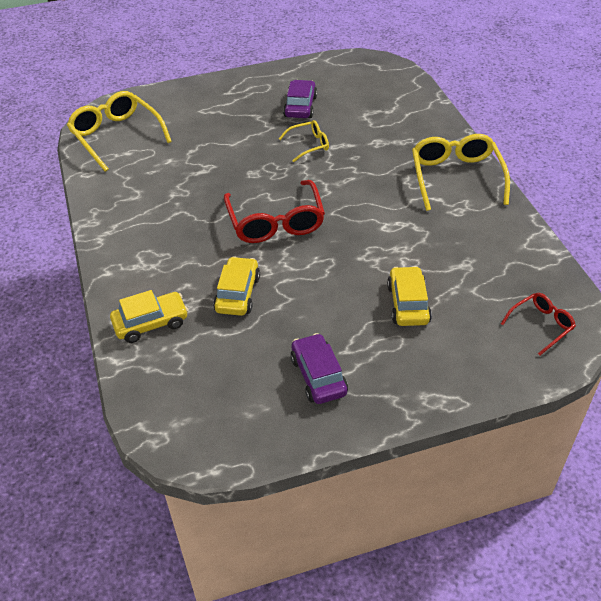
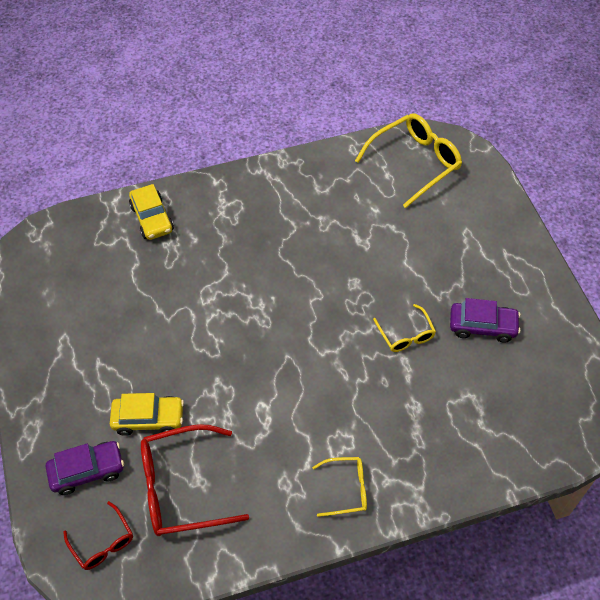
camera: 90 degrees right, 10 degrees up
(237, 294) = (179, 278): yellow car -> none
(275, 222) = (275, 305): red glasses -> red glasses (181, 487)
(318, 376) = (74, 341): purple car -> purple car (87, 471)
(456, 177) = (346, 489): yellow glasses -> yellow glasses, size x0.54

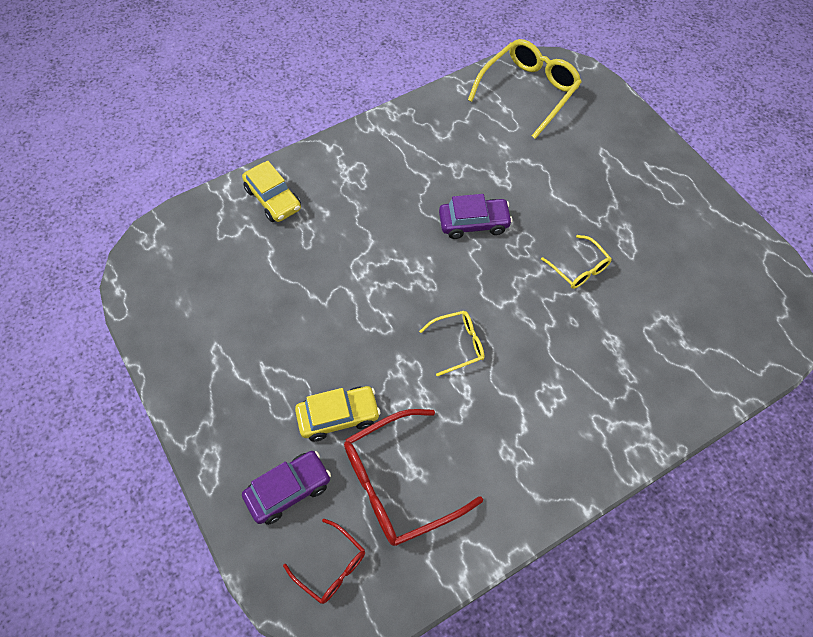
camera: 15 degrees left, 5 degrees up
(346, 489) = (573, 443): yellow glasses -> yellow glasses (458, 344)
(482, 326) = (651, 244): purple car -> purple car (474, 223)

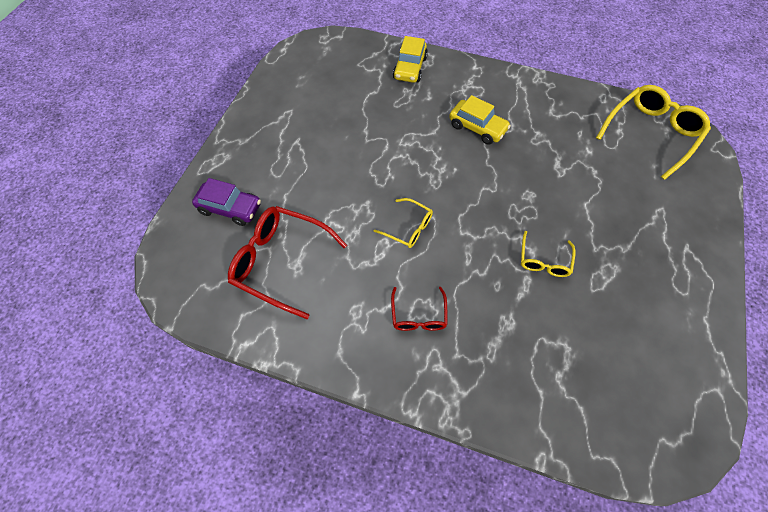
camera: 50 degrees right, 0 degrees up
(331, 566) = (198, 264): red glasses -> red glasses (418, 315)
(338, 416) = (298, 199): yellow car -> yellow car (477, 127)
(474, 223) = (508, 174): purple car -> none
(528, 91) = (651, 133): yellow glasses -> yellow glasses turned 45 degrees counterclockwise

